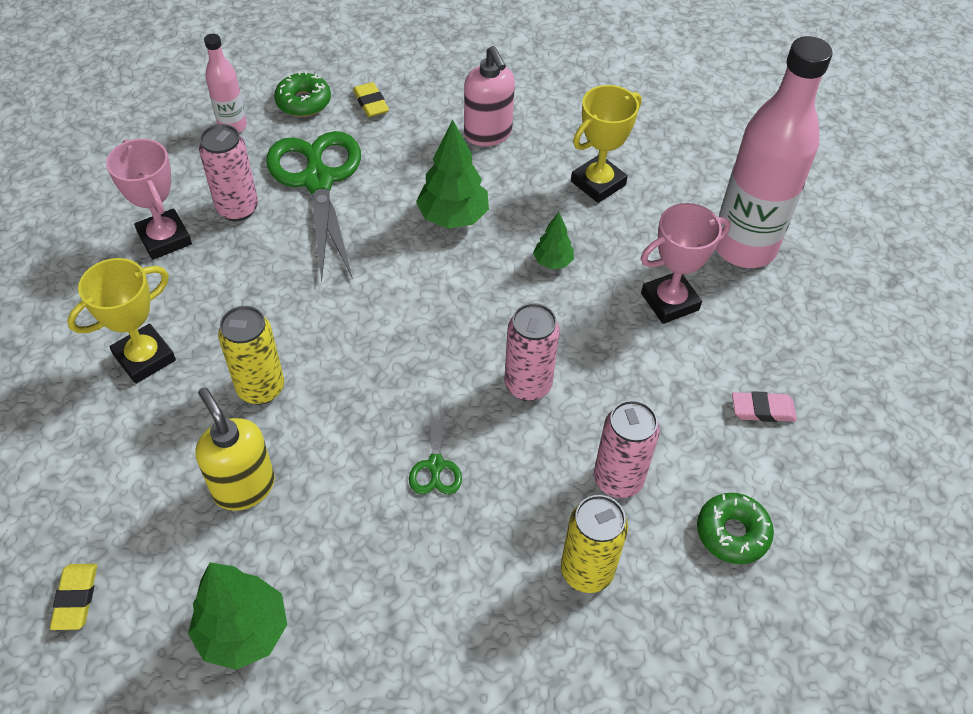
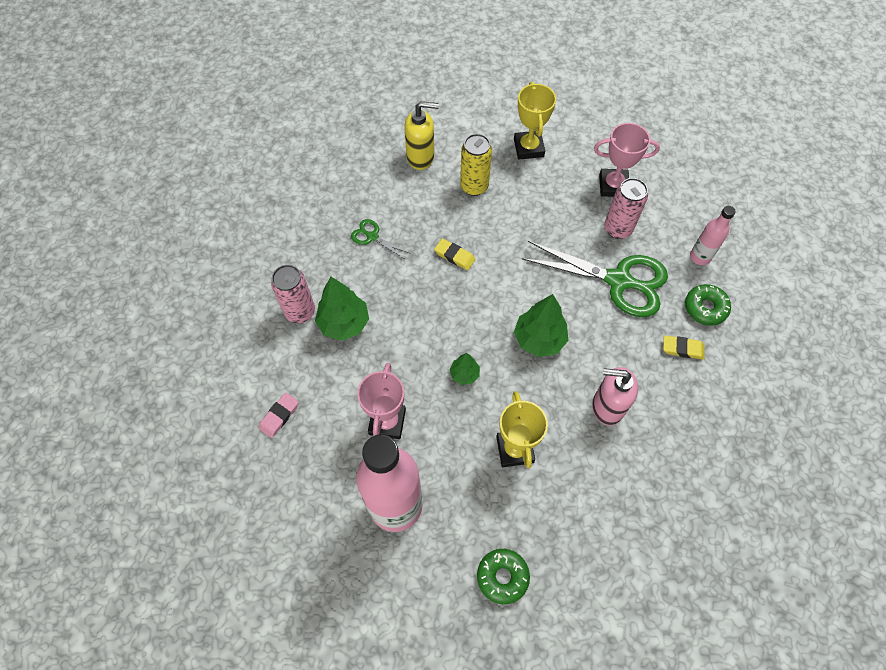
camera: 125 degrees right, 10 degrees up
(76, 598) = (410, 83): yellow eraser -> yellow eraser (454, 256)
(243, 632) = (349, 130): green tree -> green tree (344, 323)
(528, 385) = (387, 305): pink can -> none
(586, 571) = (268, 267): yellow can -> none
(732, 533) = (230, 344): green donut -> green donut (502, 577)

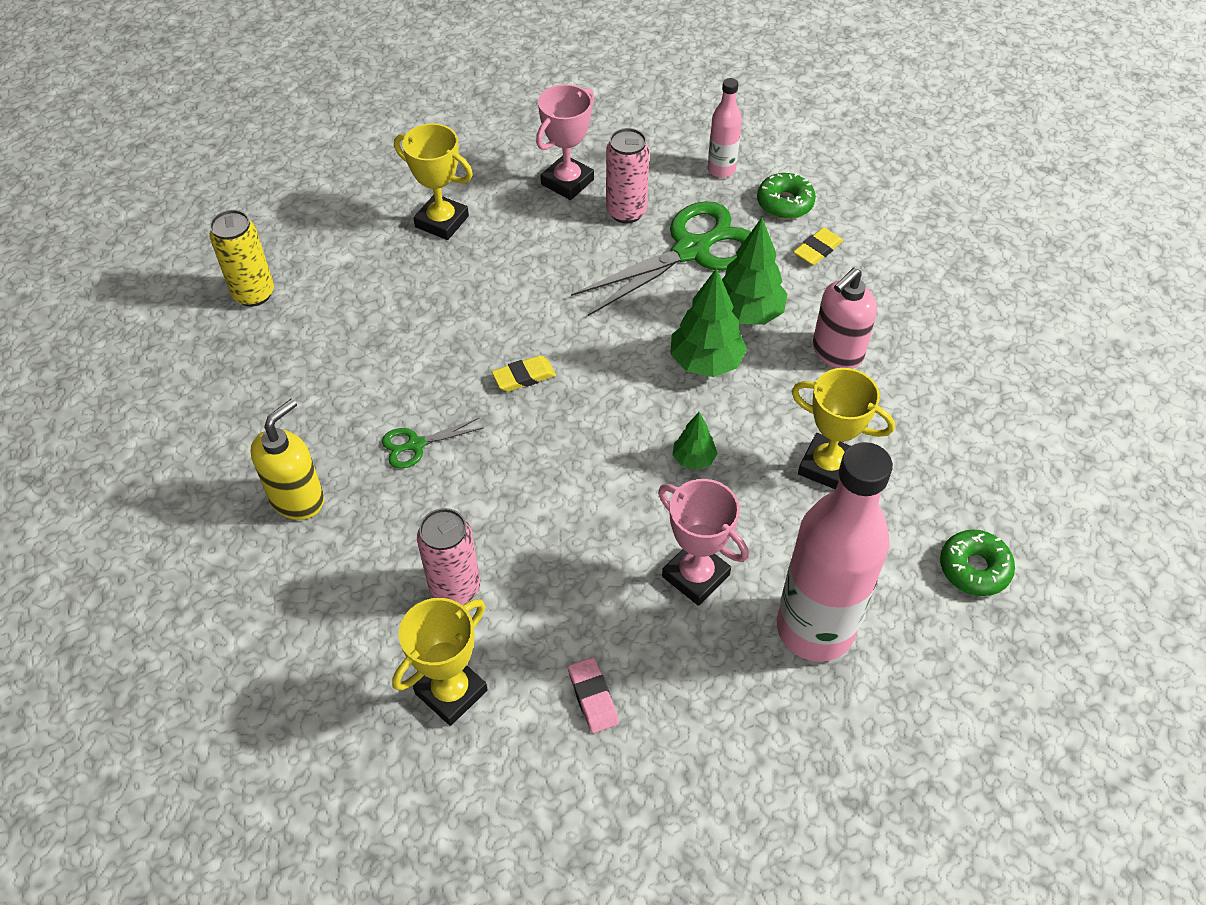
camera: 55 degrees left, 10 degrees down
(241, 349) = (451, 692): none -> yellow trophy
(344, 323) = (517, 546): green tree -> green tree (747, 313)
(420, 157) = (347, 328): yellow soap dispenser -> yellow soap dispenser (298, 499)
(474, 186) = (444, 302): yellow can -> yellow can (254, 294)

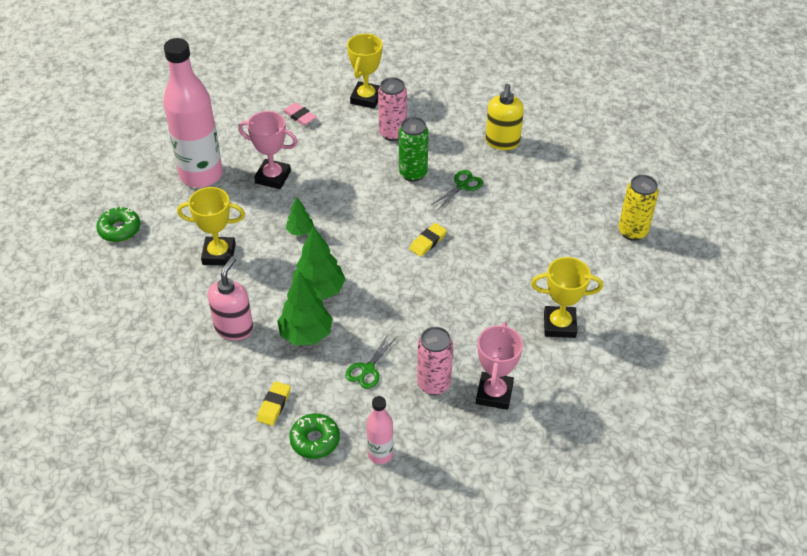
camera: 155 degrees right, 5 degrees down
(473, 495) = (413, 173): none -> green can
(692, 250) = (367, 369): green scissors -> green scissors, size x0.45

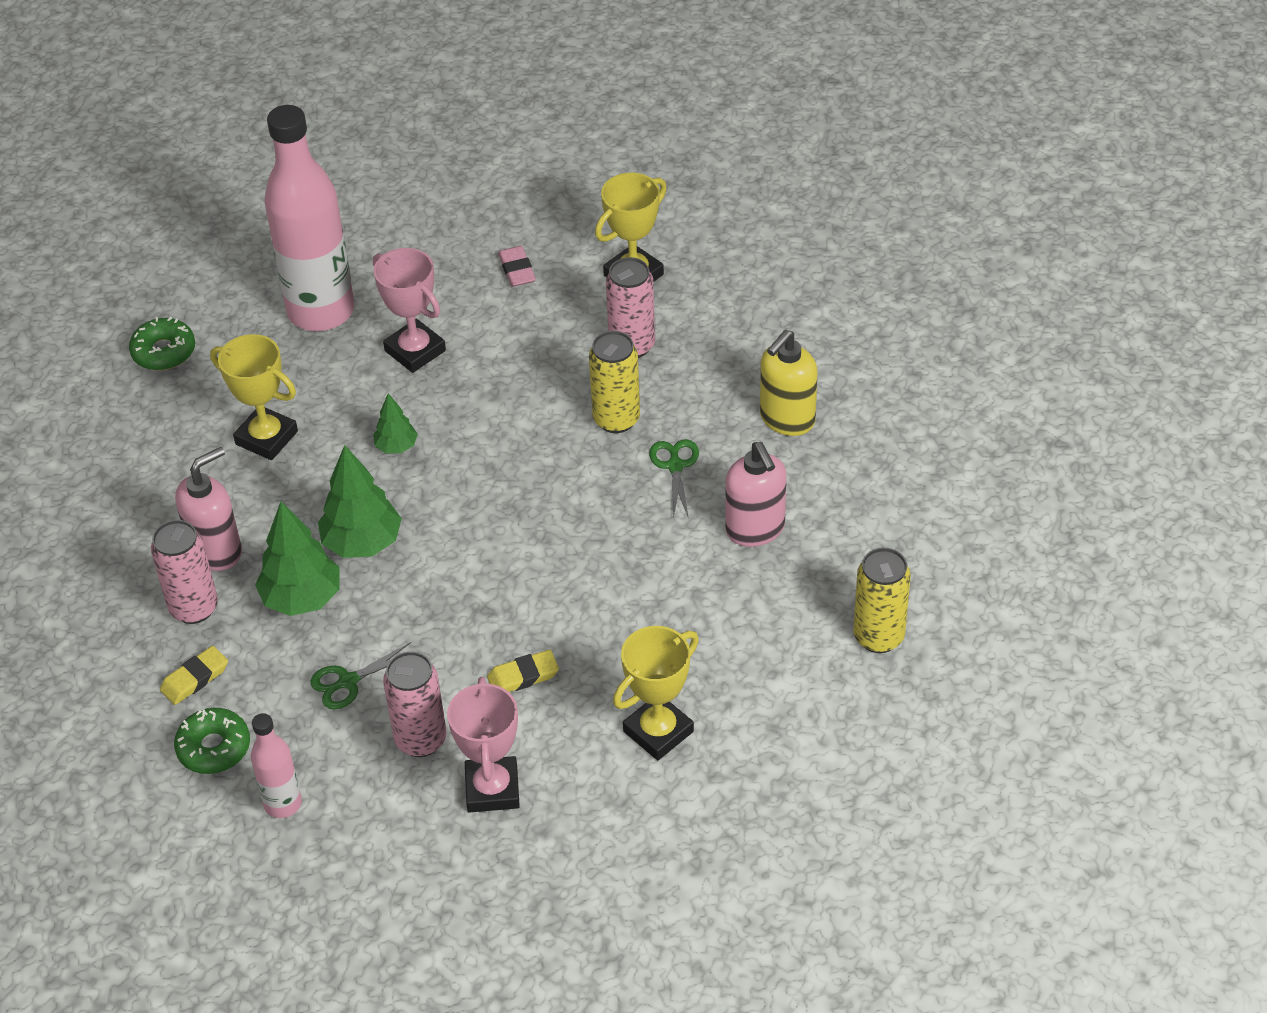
camera: 30 degrees right, 0 degrees up
(244, 365) = (194, 608): none -> pink can
(413, 173) = (616, 419): green can -> yellow can
(428, 242) = (562, 532): yellow eraser -> yellow eraser (523, 676)
(462, 185) = (675, 466): green scissors -> green scissors turned 75 degrees counterclockwise
(494, 393) = (492, 789): pink trophy -> pink trophy turned 45 degrees counterclockwise
(529, 202) = (755, 529): none -> pink soap dispenser
(559, 325) = (658, 731): yellow trophy -> yellow trophy turned 75 degrees counterclockwise

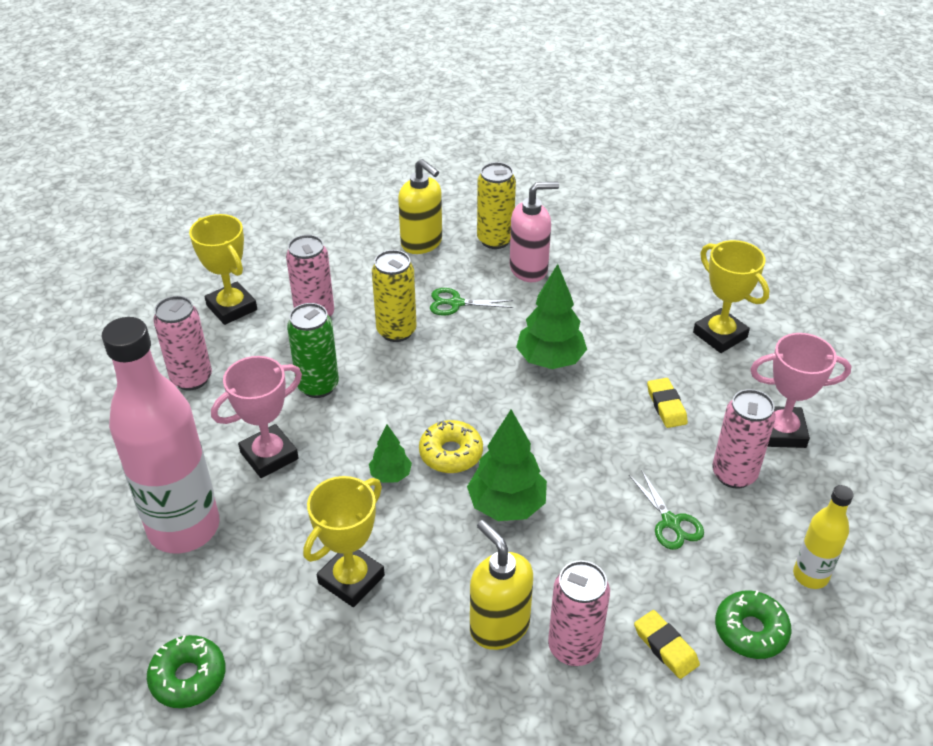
camera: 85 degrees left, 5 degrees down
(216, 551) = (499, 626): pink soap dispenser -> yellow soap dispenser
(283, 803) = (810, 575): pink bottle -> yellow bottle
(302, 598) = (569, 554): green tree -> green tree (550, 360)
(430, 490) = (451, 453): none -> yellow donut
(517, 270) = (191, 378): pink eraser -> pink can
(518, 369) = (318, 386): none -> green can
(878, 637) = (634, 224): yellow can -> yellow can (495, 240)

